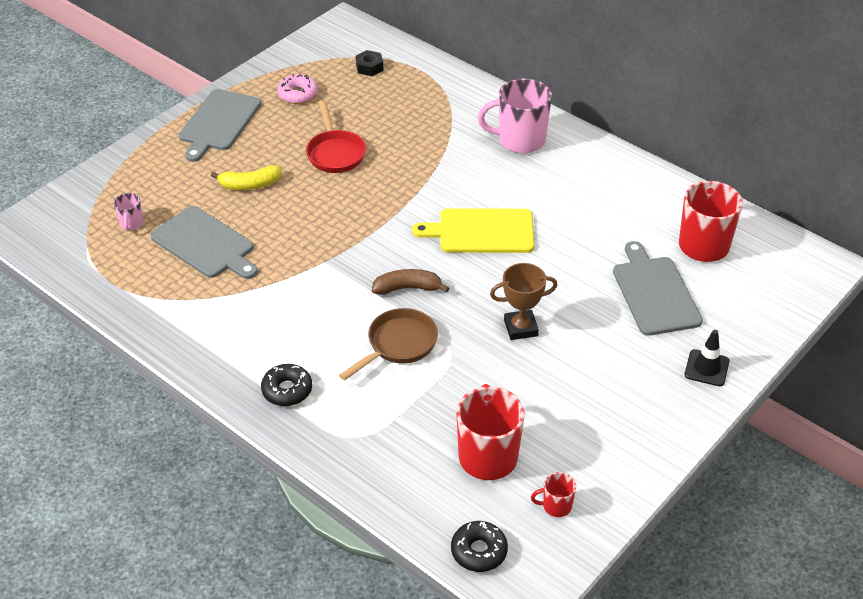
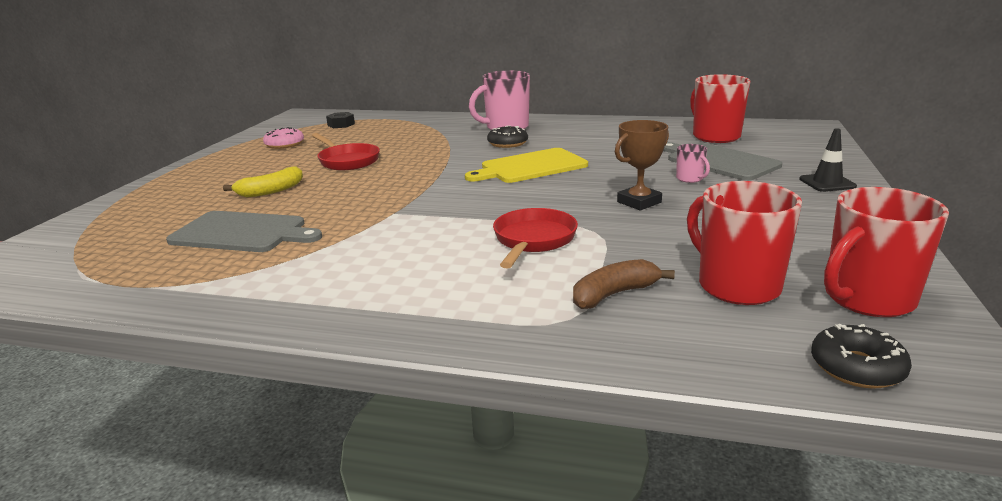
camera: 25 degrees left, 20 degrees down
(131, 223) = (136, 240): pink mug -> pink mug (690, 179)
(219, 122) = (212, 169): grey cutting board -> none
(287, 390) = (438, 306): black donut -> black donut (507, 143)
(398, 345) = (533, 240): brown pan -> red pan
(407, 288) = (499, 207): brown banana -> brown banana (614, 294)
(556, 506) = (867, 299): red mug -> red mug, size x2.12

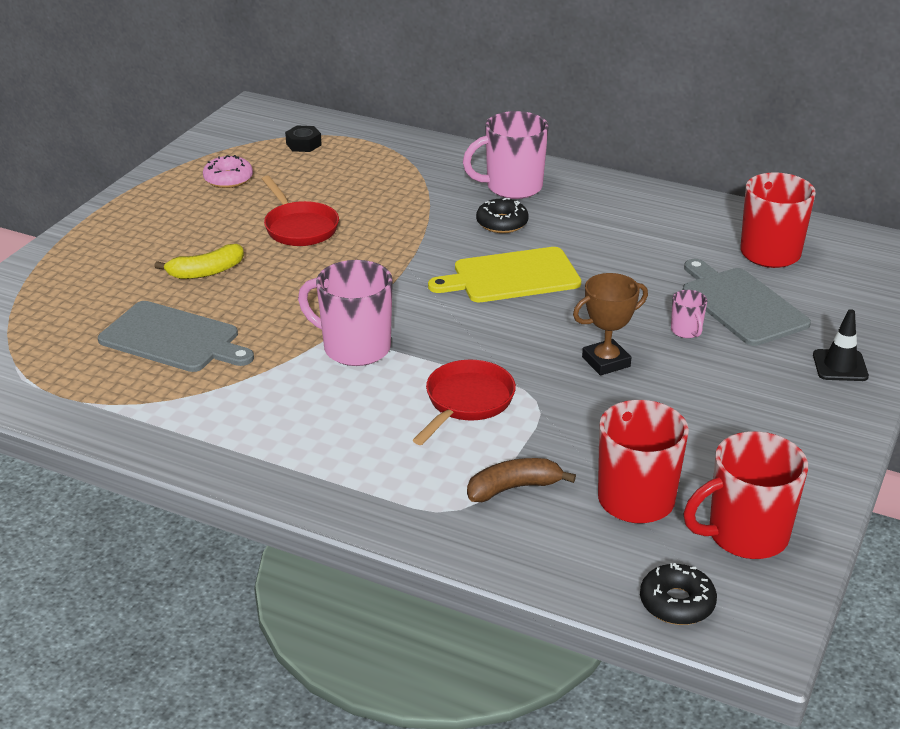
camera: 10 degrees right, 10 degrees up
(415, 219) = (354, 348): none -> pink mug

